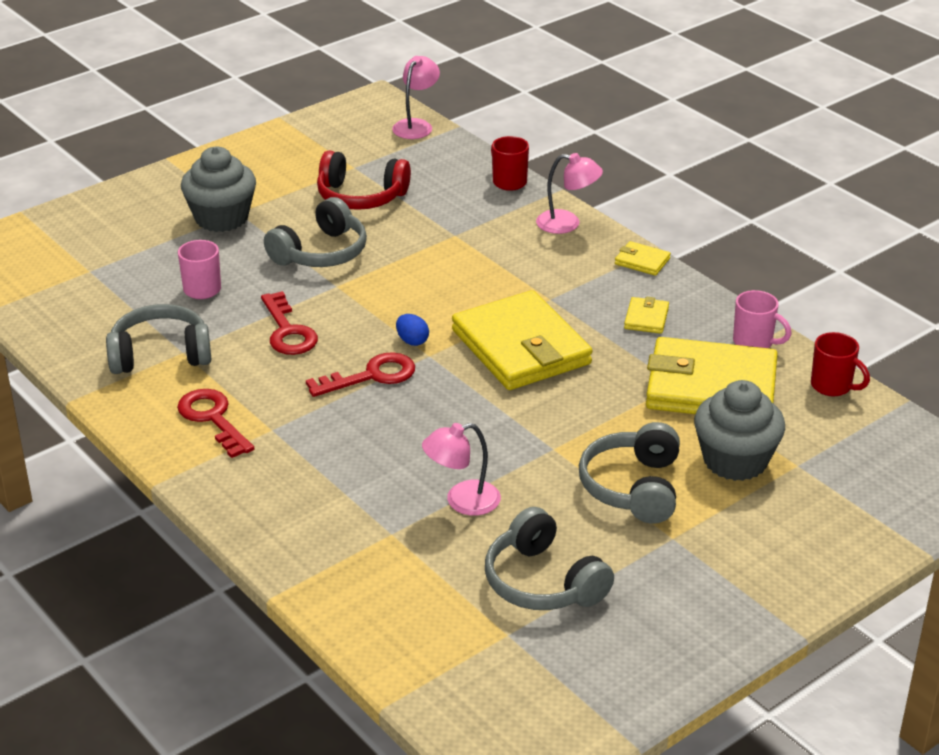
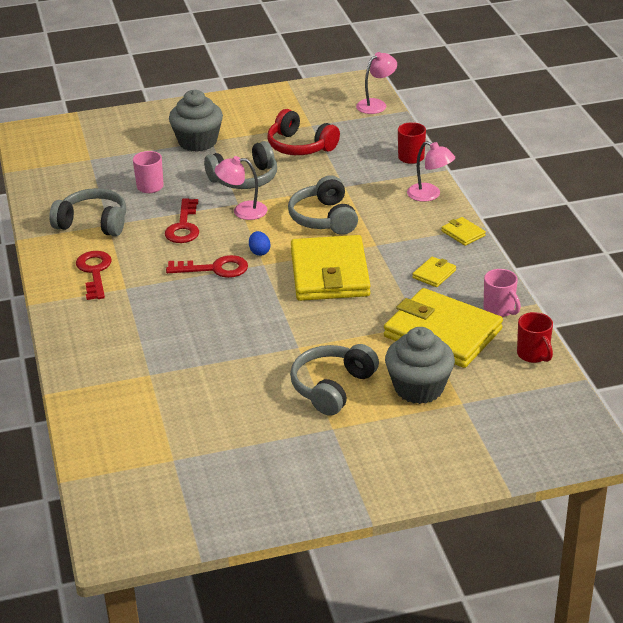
camera: 25 degrees right, 0 degrees up
(462, 501) = (210, 366): pink lamp -> pink lamp (242, 211)
(543, 582) = (222, 433): grey headphones -> grey headphones (324, 218)

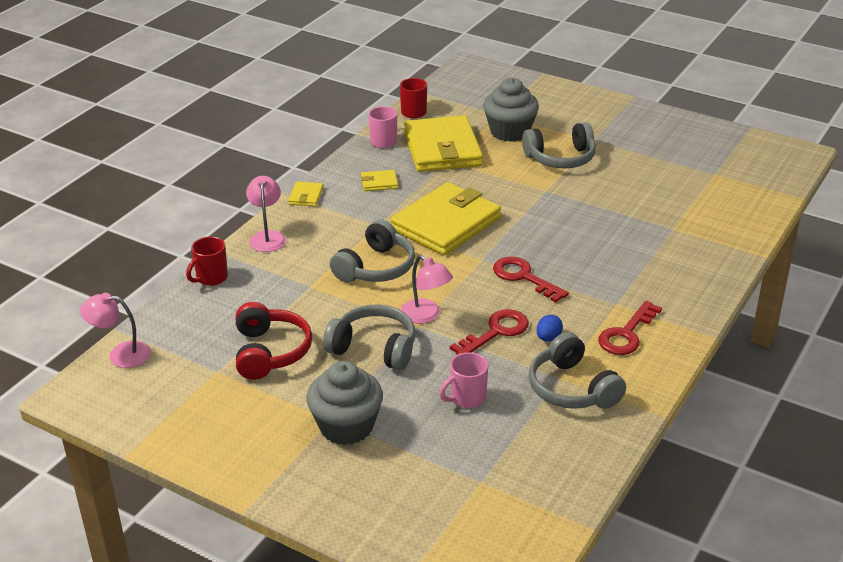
camera: 135 degrees left, 0 degrees up
(259, 252) = (469, 270): blue egg -> blue egg (548, 338)

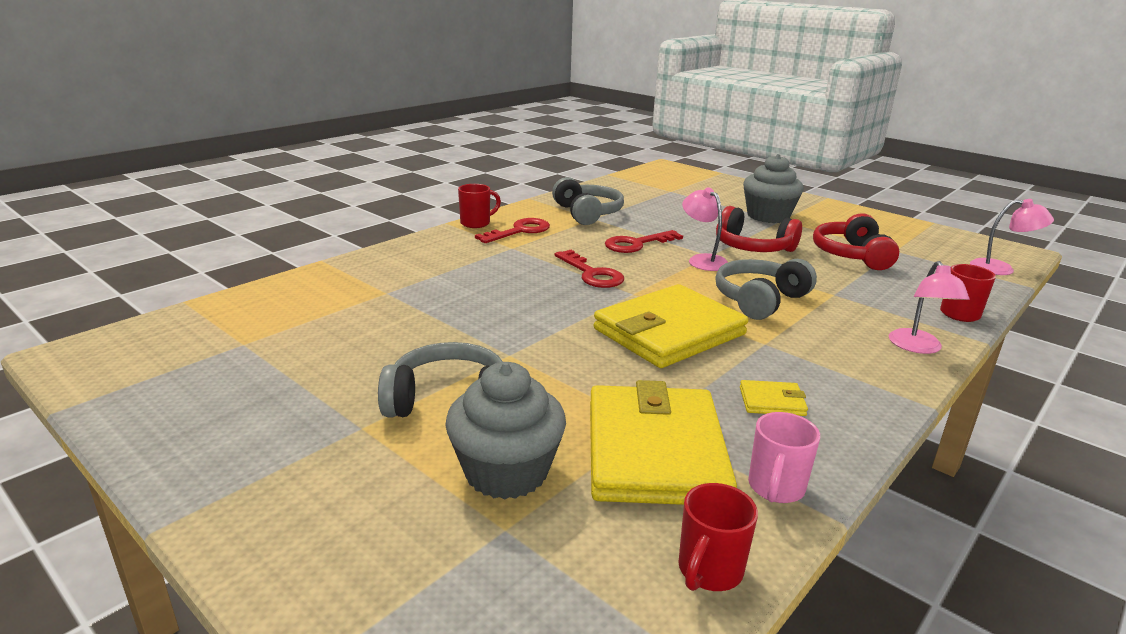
camera: 170 degrees left, 10 degrees down
(306, 196) = (890, 396): yellow wallet -> none
(374, 348) = (752, 247): grey headphones -> red headphones
(466, 398) = (673, 217): pink mug -> none
(548, 338) = (590, 236): blue egg -> none
(682, 341) = (476, 223): none -> red mug

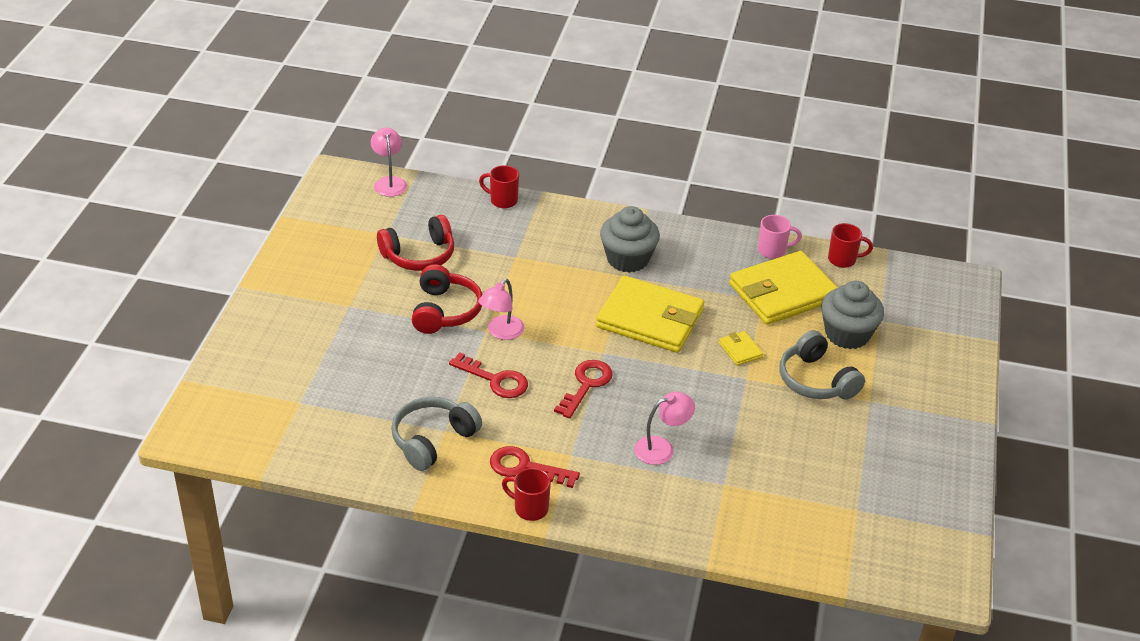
camera: 120 degrees left, 15 degrees up
(759, 300) = (559, 289): grey headphones -> none
(768, 216) = (343, 316): grey cupcake -> grey cupcake (628, 259)
(772, 401) = (697, 263): yellow wallet -> yellow wallet (740, 350)
(918, 347) = (575, 216): pink lamp -> pink lamp (662, 448)

